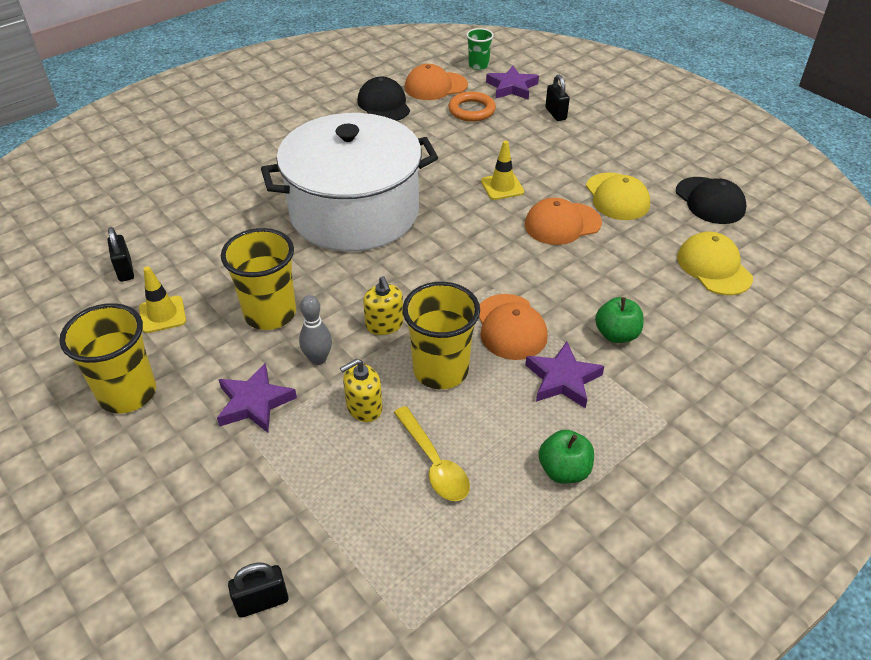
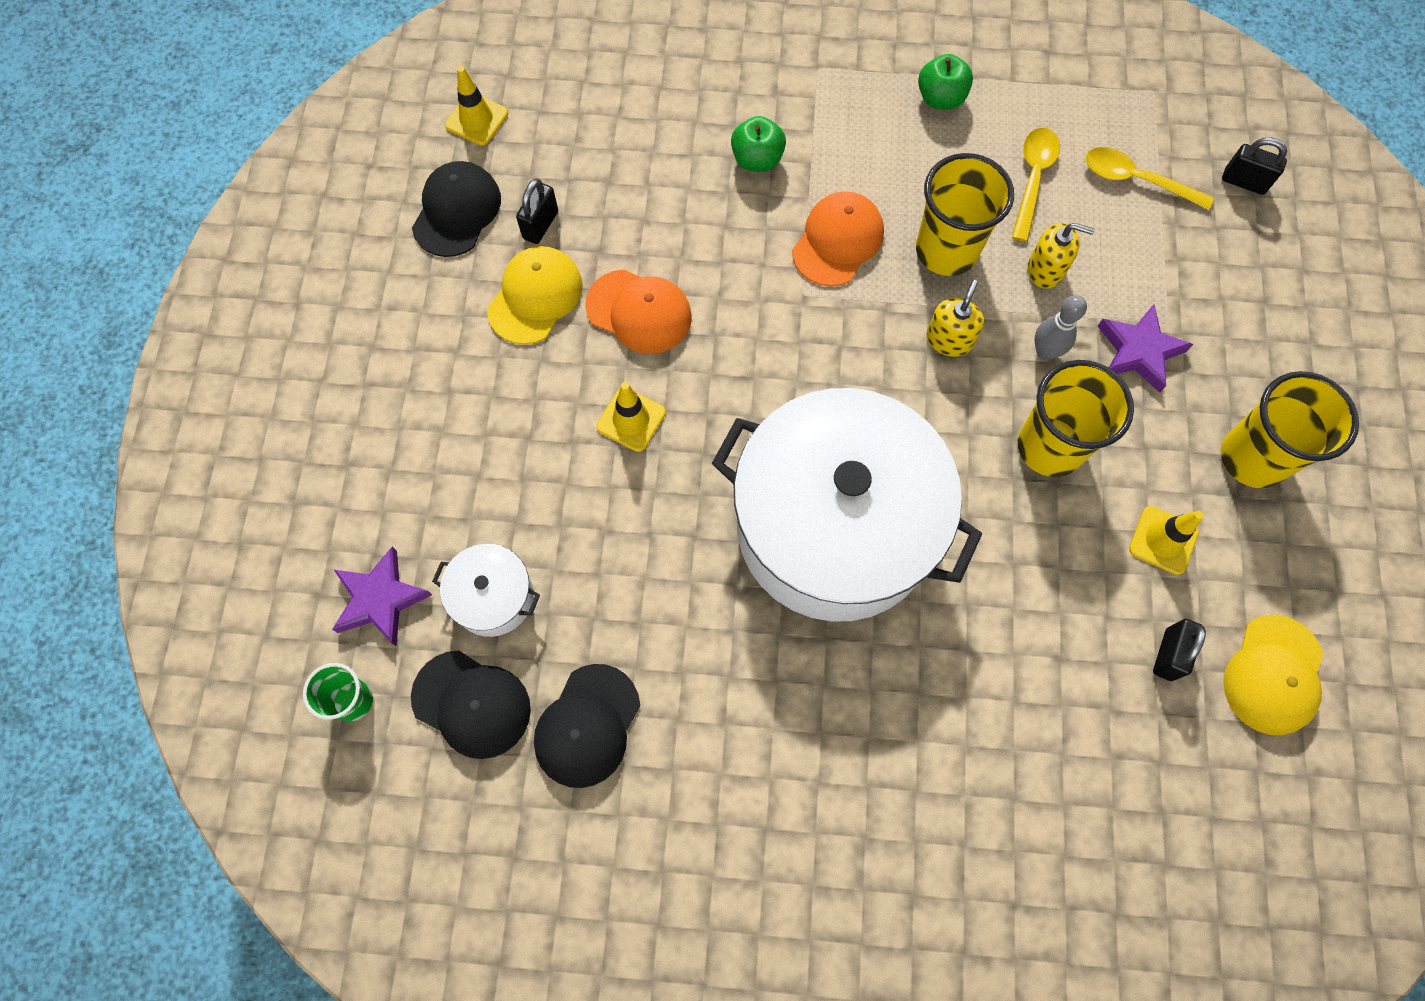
camera: 135 degrees left, 25 degrees up
(356, 527) = (1136, 180): none -> yellow spoon
(435, 86) = (471, 704): orange cap -> black cap
(471, 110) = (493, 597): orange ring -> white pot
(555, 114) = (405, 489): black padlock -> black padlock (540, 225)
(562, 379) = (854, 160): purple star -> none
(714, 267) = (577, 145): yellow cap -> yellow cap (1273, 675)
(778, 241) = (476, 119): none -> yellow traffic cone

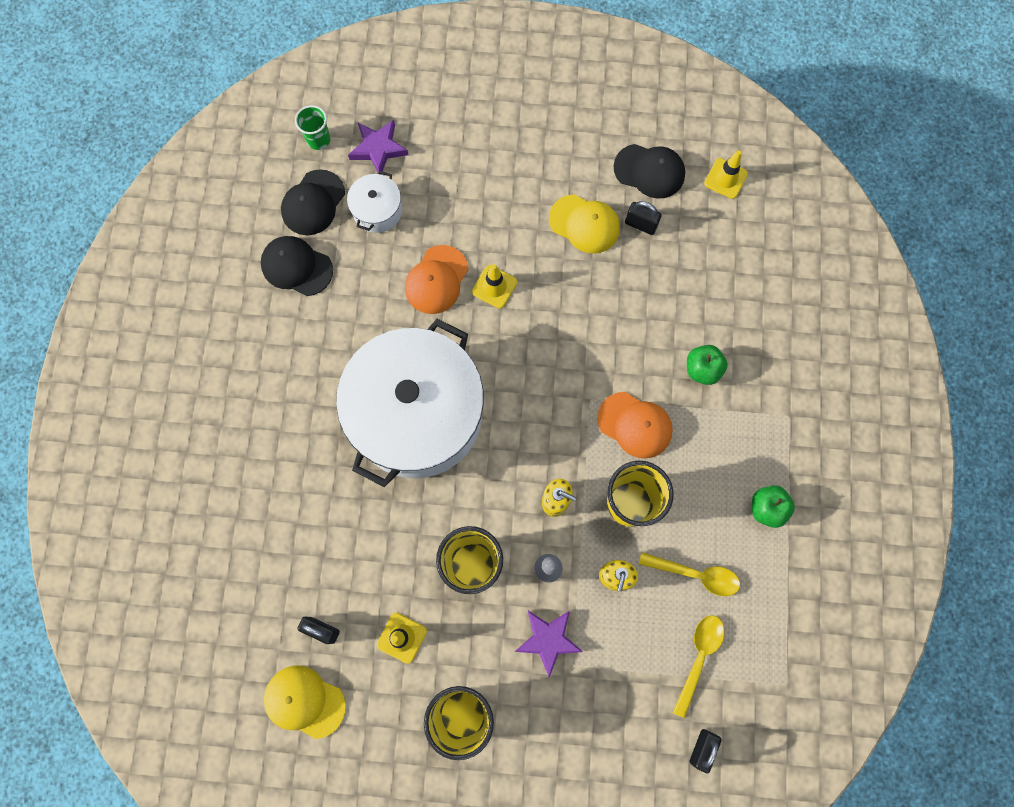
camera: 90 degrees right, 5 degrees up
(639, 312) = (574, 290): orange cap -> orange cap (436, 280)

